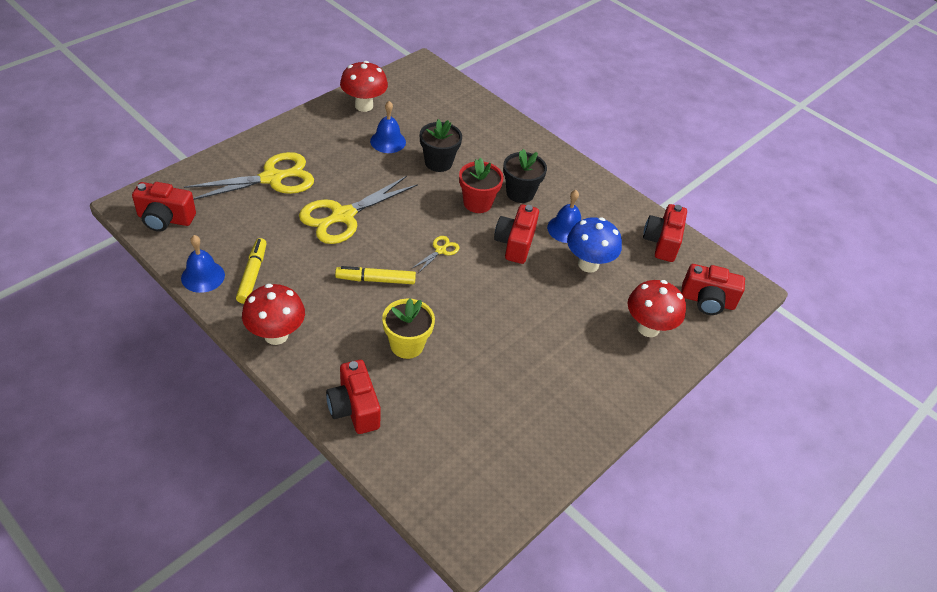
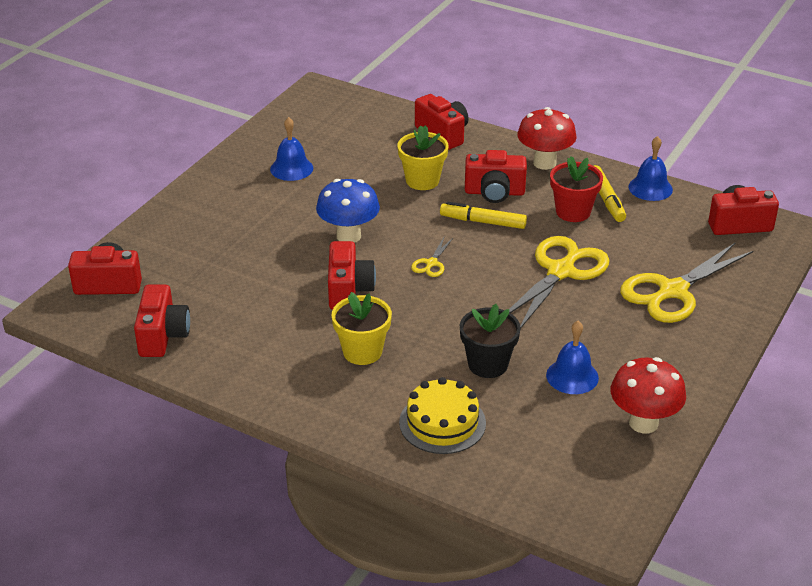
camera: 170 degrees right, 10 degrees down
(347, 311) = (494, 192): none -> red camera
(376, 280) = (483, 222): yellow marker -> yellow marker turned 150 degrees counterclockwise
(477, 203) = (412, 325): red flower pot -> red flower pot (573, 212)
(485, 136) = (442, 423): none -> yellow cake
(520, 193) = (362, 352): black flower pot -> yellow flower pot
(566, 229) = (290, 321): blue bell -> blue bell (291, 168)
(588, 264) = (255, 289): blue mushroom -> blue mushroom (348, 236)
(648, 328) = (180, 244): red mushroom -> none

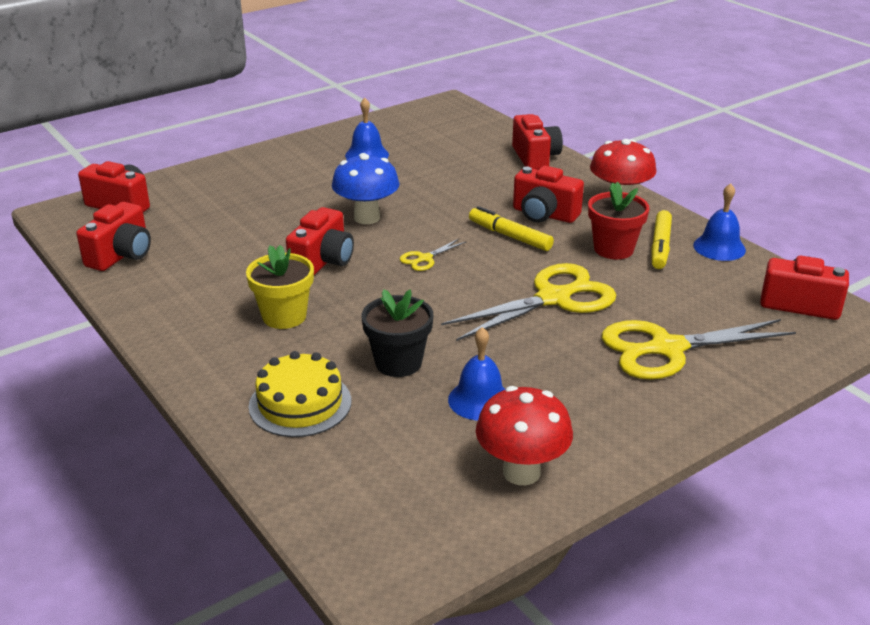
camera: 25 degrees right, 5 degrees down
(422, 180) = (480, 189): yellow flower pot -> none

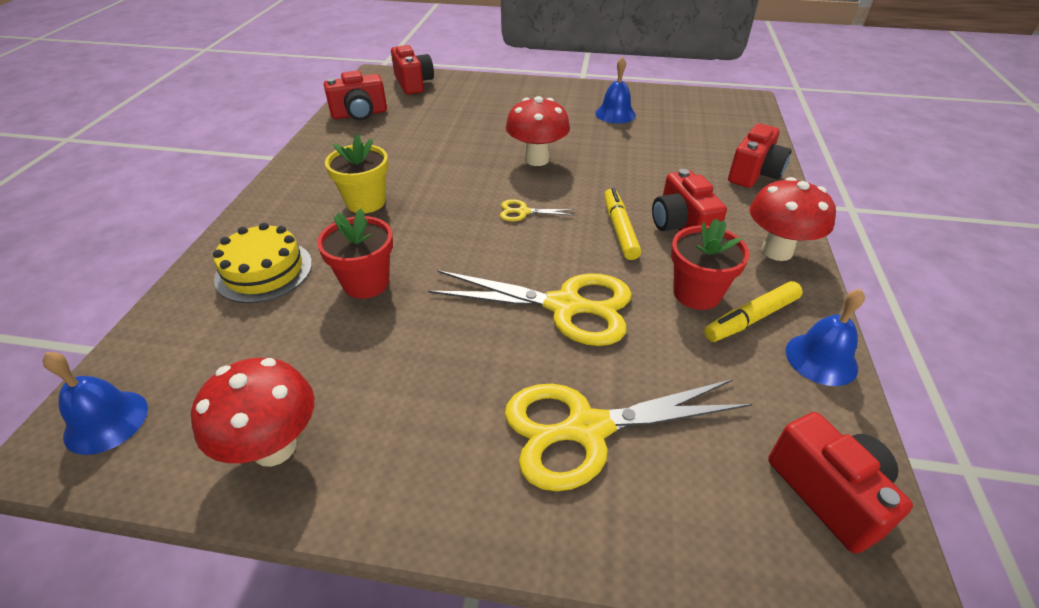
camera: 45 degrees right, 10 degrees up
(323, 261) = (454, 176): red camera -> none
(367, 217) = (537, 159): blue mushroom -> red mushroom
(398, 363) = (366, 283): black flower pot -> red flower pot
(480, 400) = (360, 355): blue bell -> blue bell (106, 421)
(666, 349) = (586, 429): yellow scissors -> yellow scissors turned 45 degrees counterclockwise

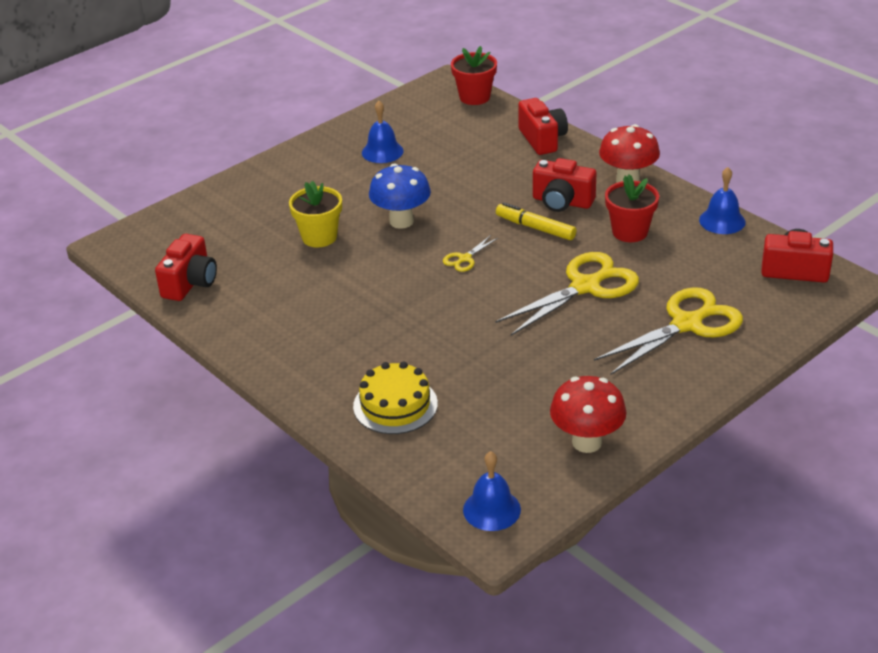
camera: 50 degrees left, 5 degrees down
(365, 202) = (357, 328): yellow flower pot -> yellow flower pot (319, 237)
(366, 283) = (466, 360): red flower pot -> red flower pot (474, 97)
(413, 83) = (168, 230): red camera -> none
(537, 159) = (401, 221): red mushroom -> blue mushroom
(586, 429) = (687, 324): yellow scissors -> yellow scissors turned 150 degrees counterclockwise
(751, 318) = (670, 225): yellow marker -> none

